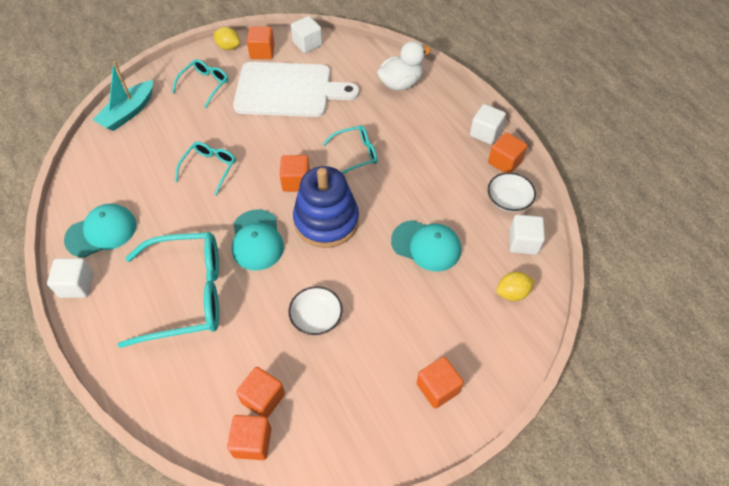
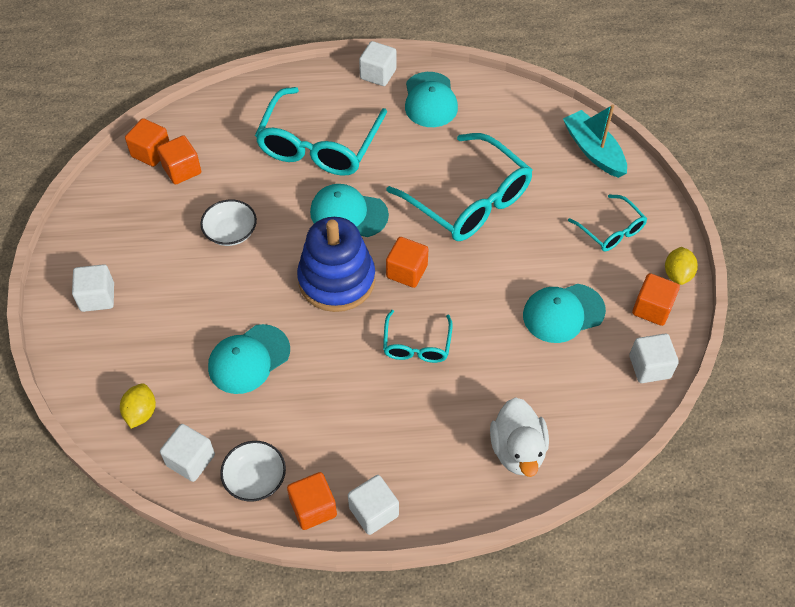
camera: 115 degrees right, 0 degrees up
(209, 168) = (469, 200): turquoise glasses -> turquoise glasses, size x1.93
(228, 47) = (677, 274): yellow lemon -> yellow lemon turned 45 degrees counterclockwise
(288, 90) = (563, 313): white cutting board -> turquoise cap
(437, 388) = (97, 297): orange cube -> white cube

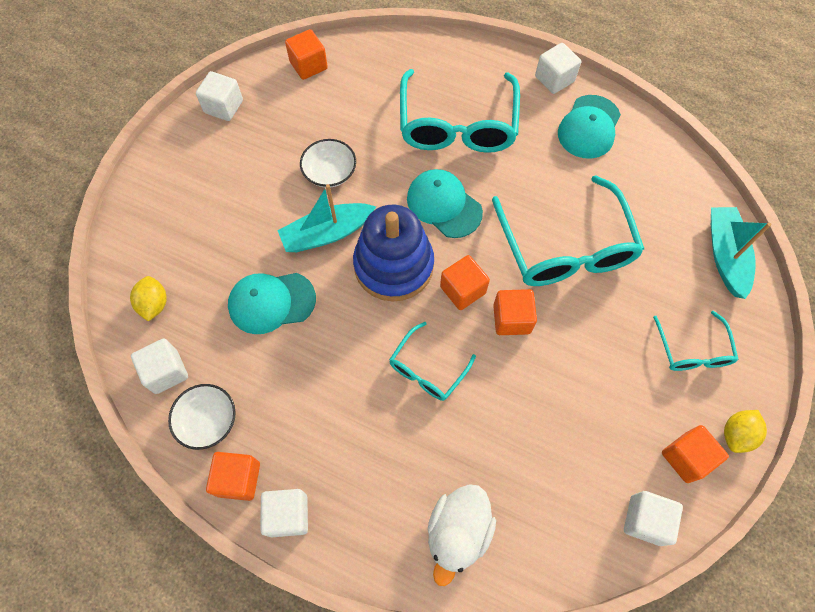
camera: 30 degrees right, 10 degrees up
(97, 297) = (185, 178): white cube -> white cube (223, 107)
(141, 413) = (154, 304): yellow lemon -> yellow lemon turned 45 degrees counterclockwise
(182, 170) = (324, 93): orange cube -> orange cube (511, 319)
(261, 282) = (327, 233): none -> turquoise boat
(319, 145) = (457, 125): turquoise glasses -> turquoise glasses turned 45 degrees counterclockwise
(563, 313) = (589, 413): turquoise cap -> none

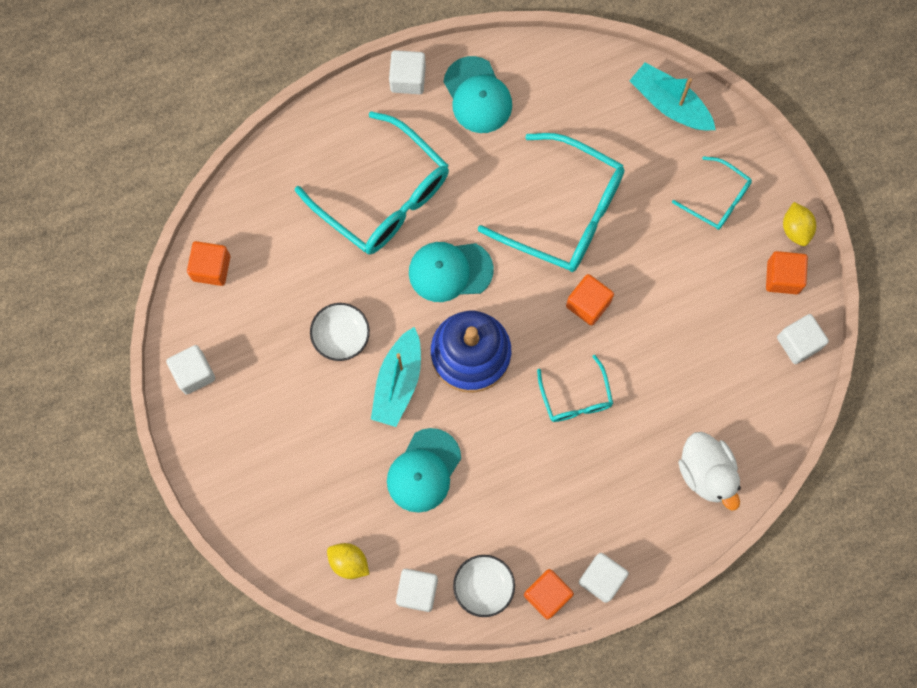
camera: 50 degrees left, 10 degrees up
(462, 290) = (535, 319): orange cube -> none

